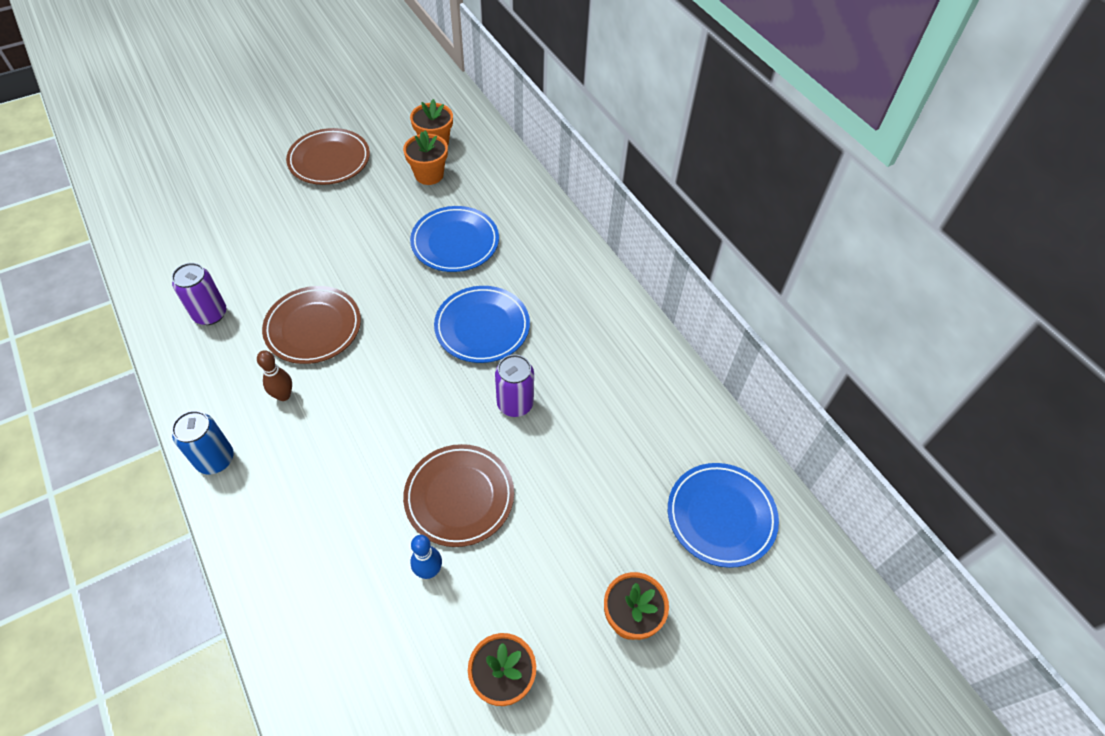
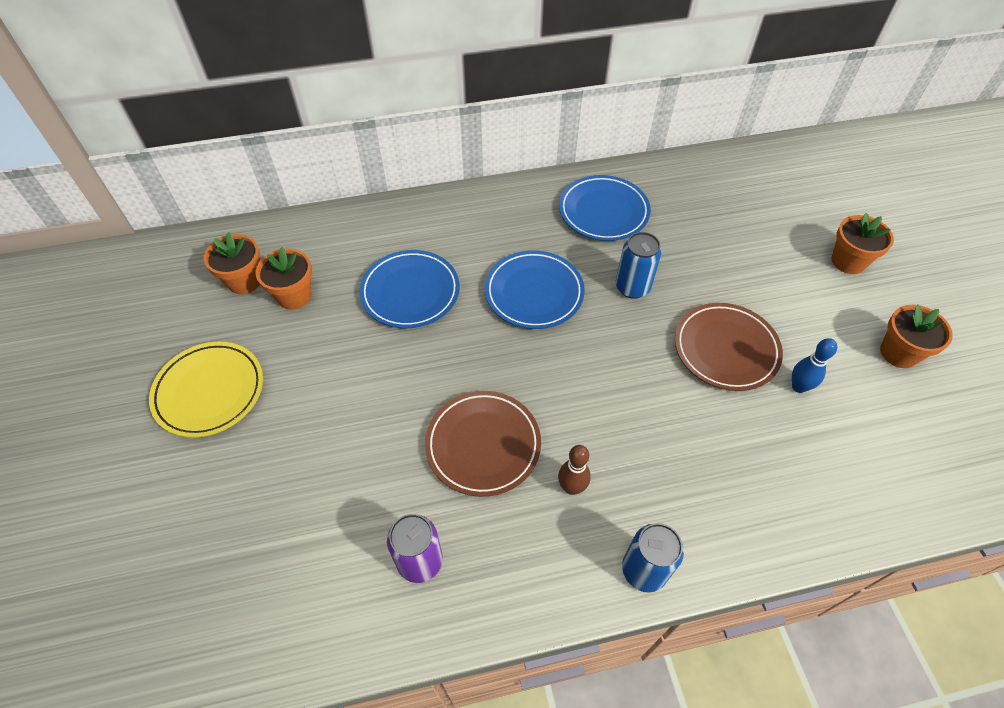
camera: 70 degrees left, 0 degrees up
(329, 160) = (209, 391): brown plate -> yellow plate
(515, 404) = (632, 287): purple can -> blue can
(721, 516) = (766, 187): blue plate -> blue plate (603, 211)

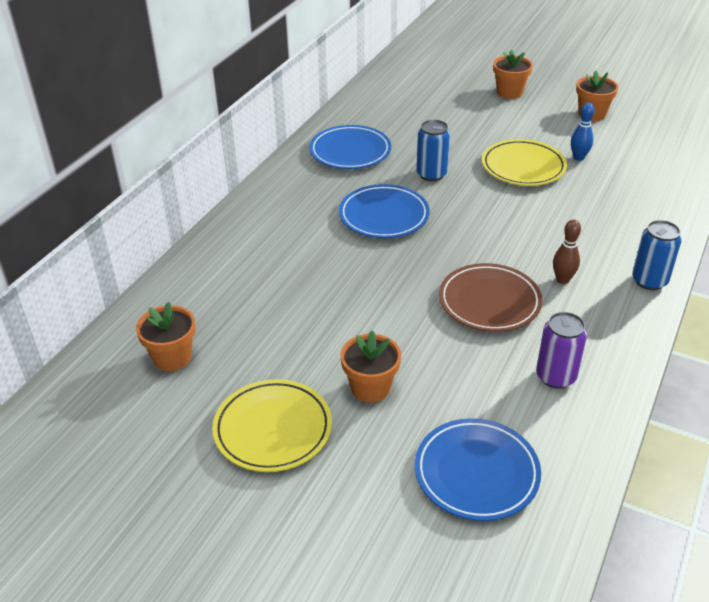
camera: 50 degrees left, 15 degrees down
(294, 295) = (229, 335): orange flower pot -> orange flower pot (370, 387)
(410, 292) = (308, 271): blue plate -> blue plate (476, 473)
(726, 349) = (523, 167): brown plate -> yellow plate

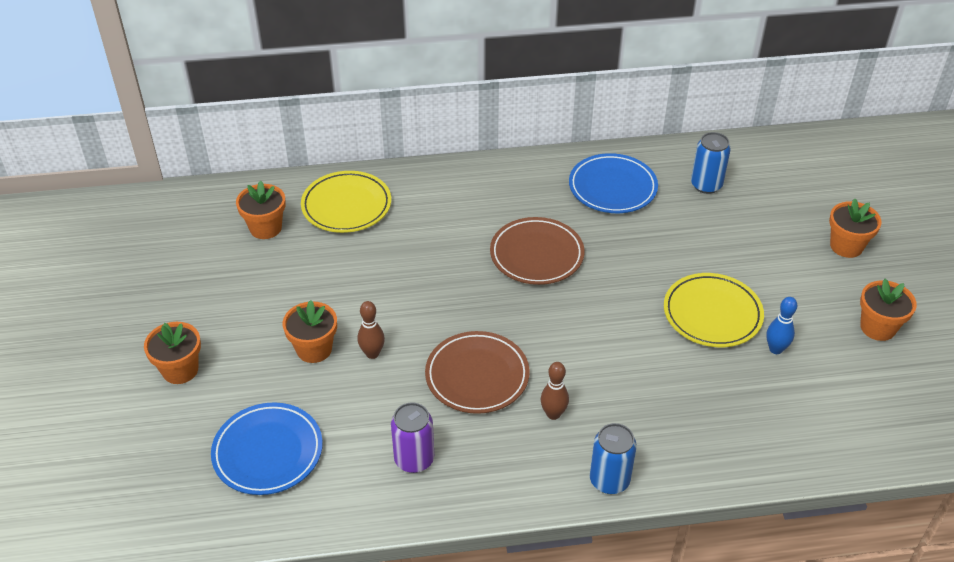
camera: 55 degrees right, 5 degrees up
(273, 429) = (233, 317): yellow plate -> yellow plate (346, 206)
(308, 501) = (180, 370): none -> orange flower pot
(384, 216) = (536, 255): blue plate -> brown plate
(410, 352) = (372, 353): none -> brown bowling pin
(431, 174) = (631, 256): blue can -> blue can (706, 185)

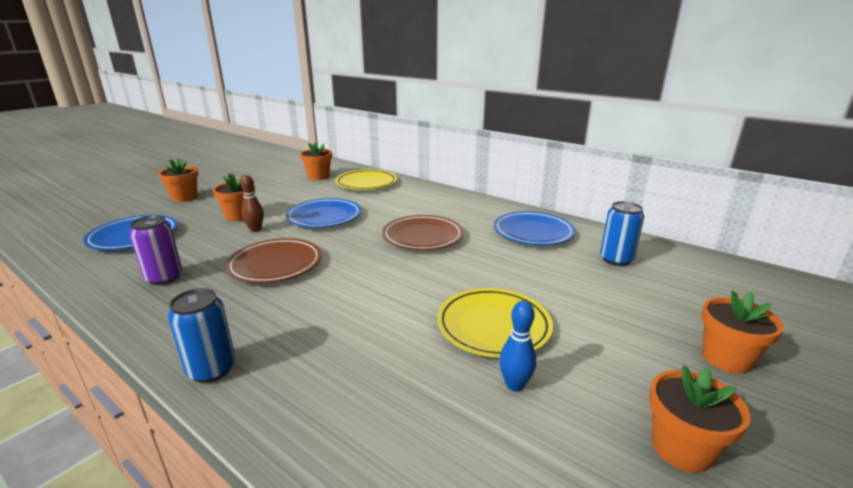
camera: 45 degrees right, 20 degrees down
(404, 289) = (324, 217): none -> blue plate
(553, 414) = (269, 307): brown bowling pin -> none

